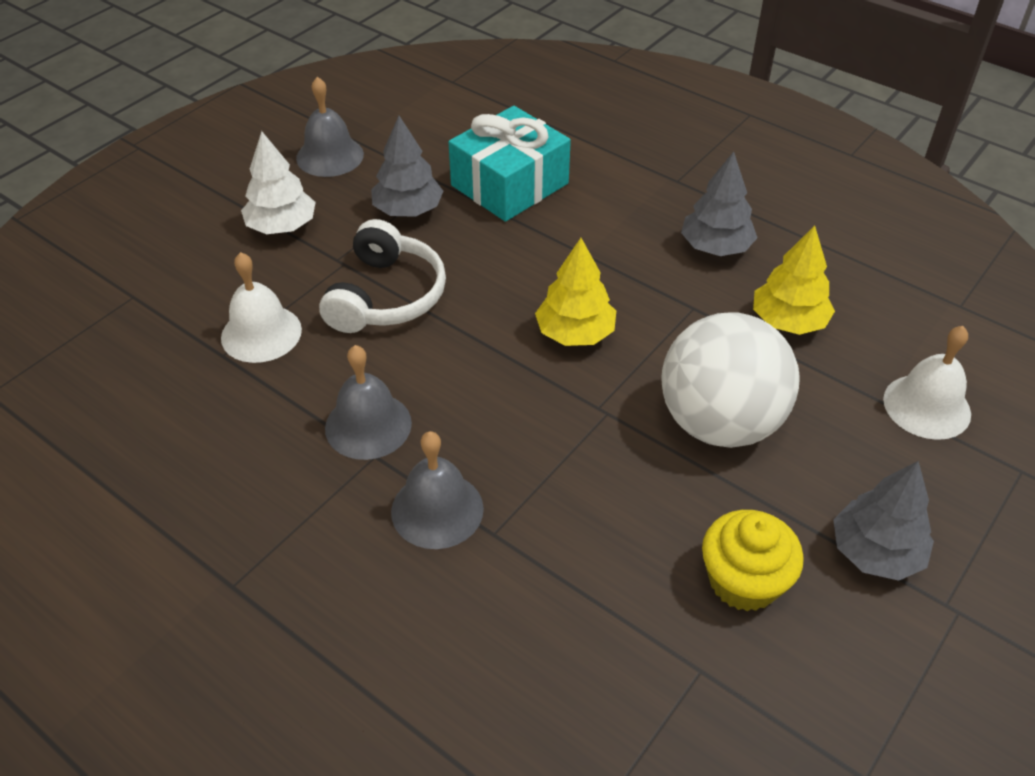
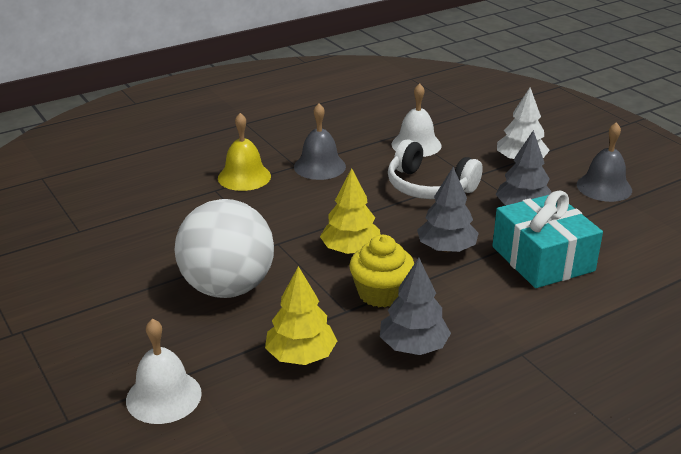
camera: 110 degrees right, 15 degrees down
(437, 510) = (244, 177): grey bell -> yellow bell
(744, 581) = (111, 260): yellow cupcake -> yellow cupcake (381, 293)
(875, 552) = (79, 316): grey tree -> grey tree (446, 248)

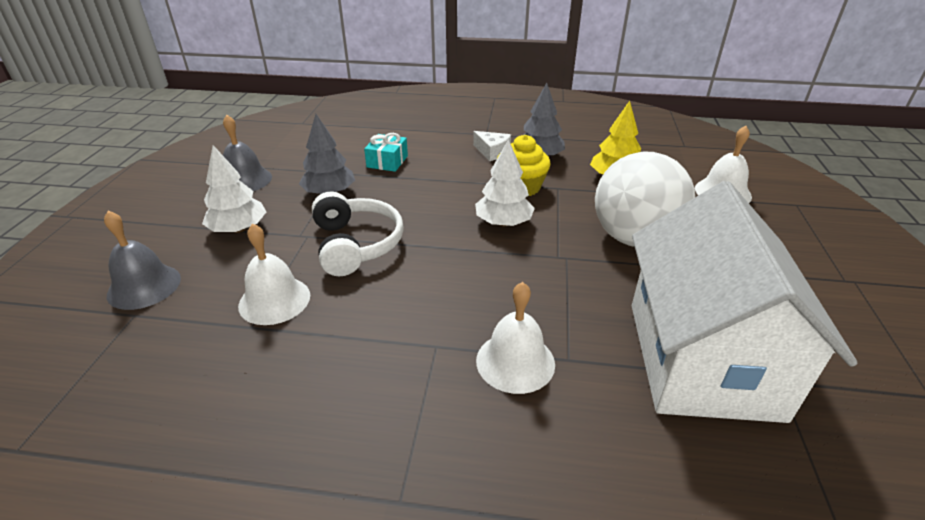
camera: 140 degrees left, 5 degrees up
(133, 222) = (701, 358): none -> white house
(244, 177) = (515, 361): yellow bell -> white bell
(319, 166) = (413, 328): grey bell -> grey bell (144, 286)
(350, 250) = (503, 223): yellow tree -> white tree
(446, 248) = (433, 193): grey tree -> none
(471, 326) = (492, 152): none -> white cheese
(542, 259) = (387, 161): turquoise gift -> turquoise gift, size x0.54

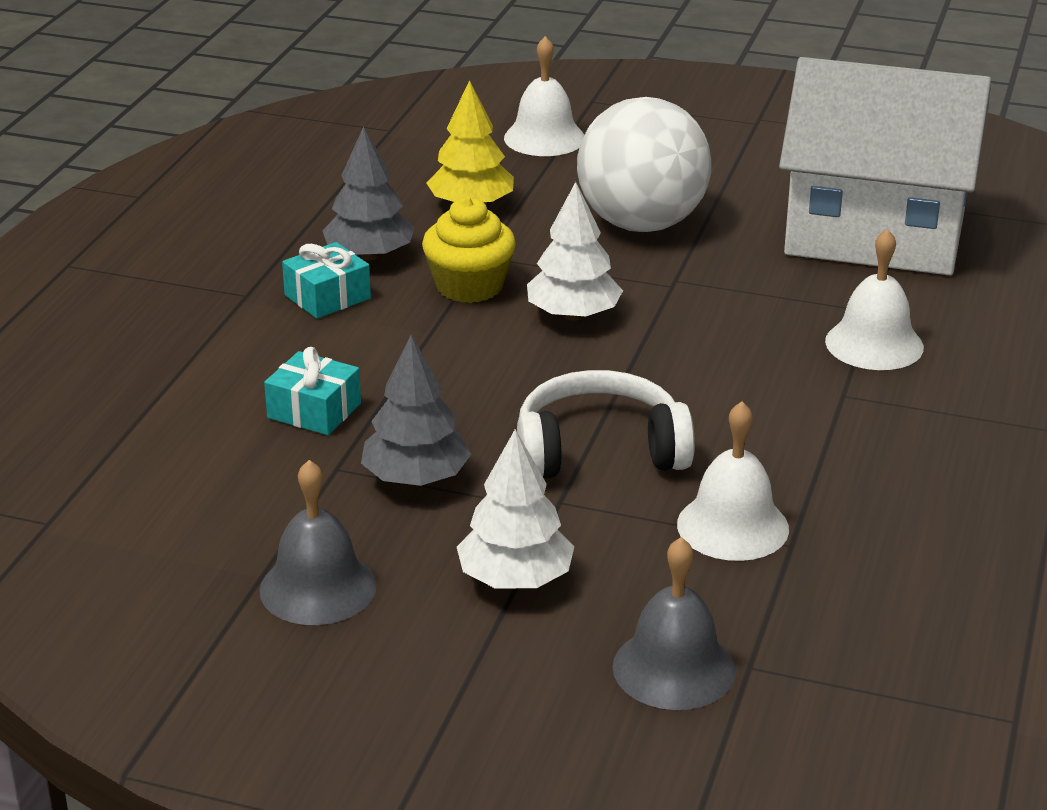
camera: 80 degrees left, 5 degrees down
(492, 152) = (327, 297): white cheese -> turquoise gift

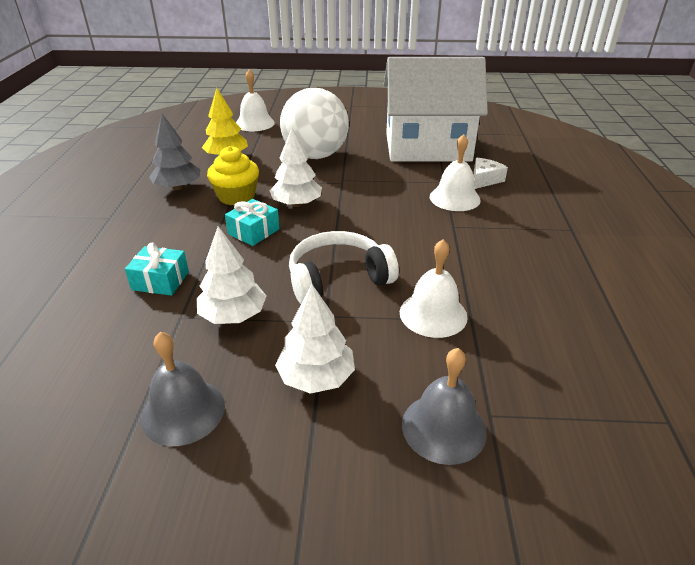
camera: 15 degrees left, 5 degrees up
(327, 297) = (158, 212): turquoise gift -> turquoise gift (254, 231)
(416, 479) = (233, 315): grey tree -> white tree
(954, 316) = (484, 180): none -> white cheese

